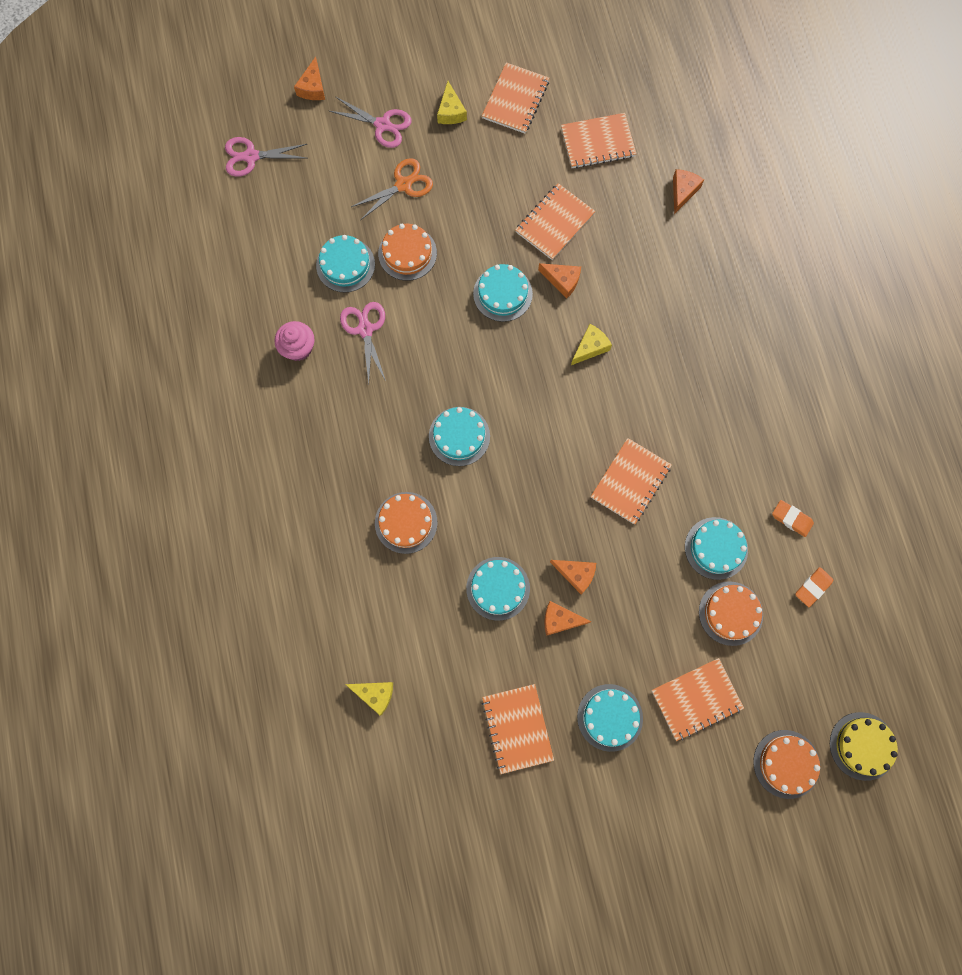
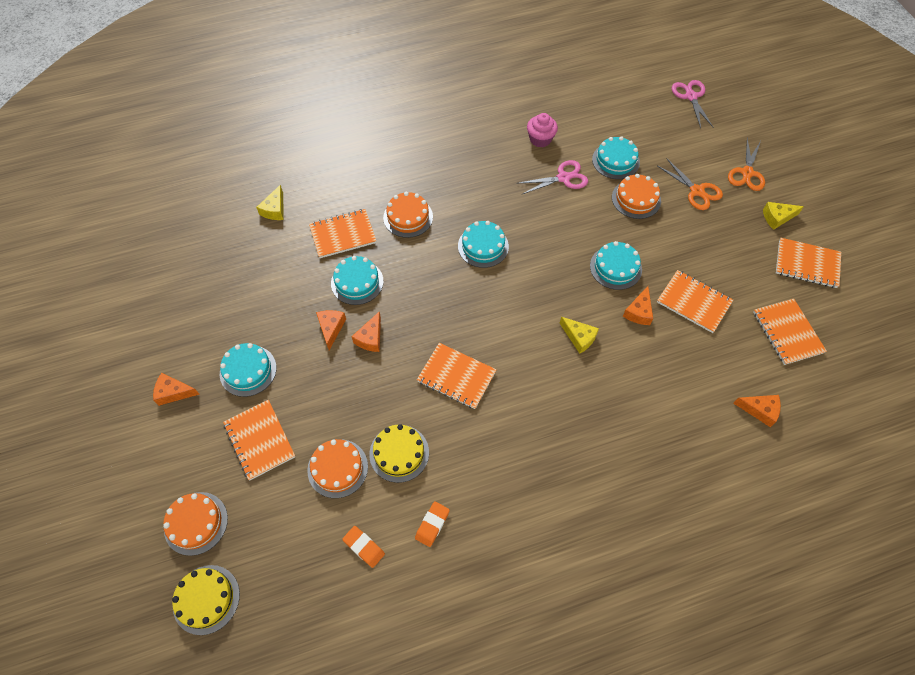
camera: 85 degrees right, 15 degrees down
(313, 87) = (764, 126): orange cheese -> orange cheese (174, 392)
(383, 125) = (747, 173): pink scissors -> orange scissors
(517, 728) = (243, 303): orange notebook -> orange notebook (343, 235)
(716, 548) = (399, 453): turquoise cake -> yellow cake

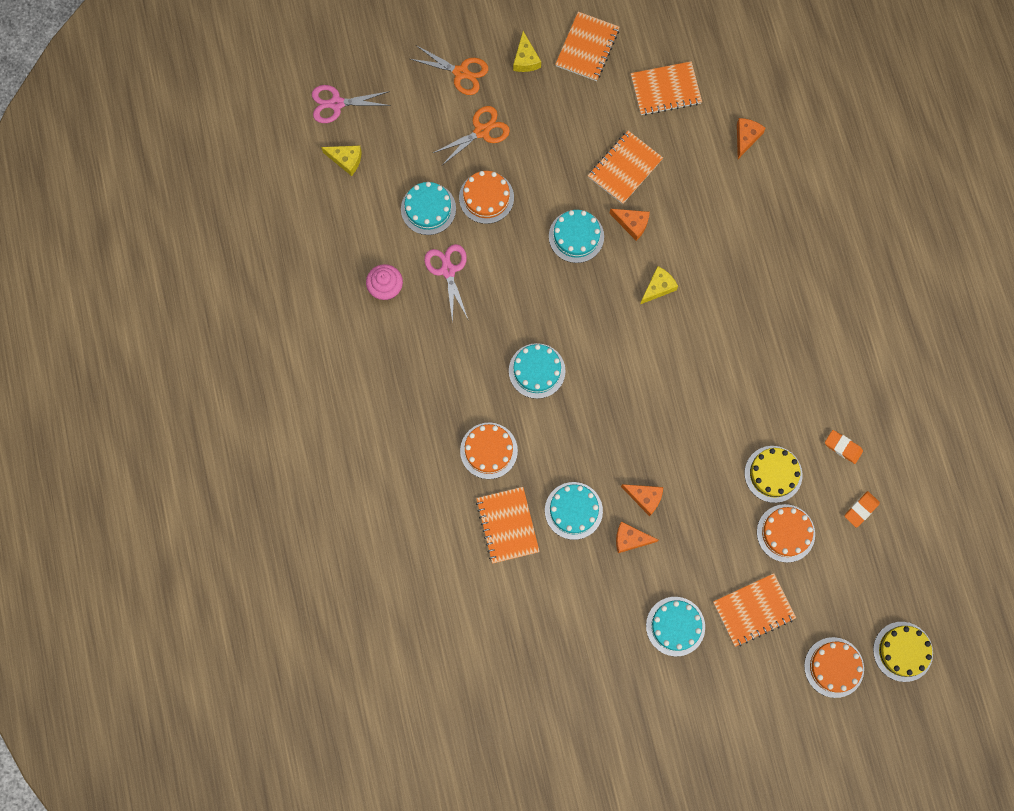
camera: 85 degrees left, 15 degrees up
(174, 392) = (696, 703): orange cheese -> none
(275, 209) = (463, 606): yellow cheese -> yellow cheese (346, 160)
(456, 376) = (695, 413): orange notebook -> none

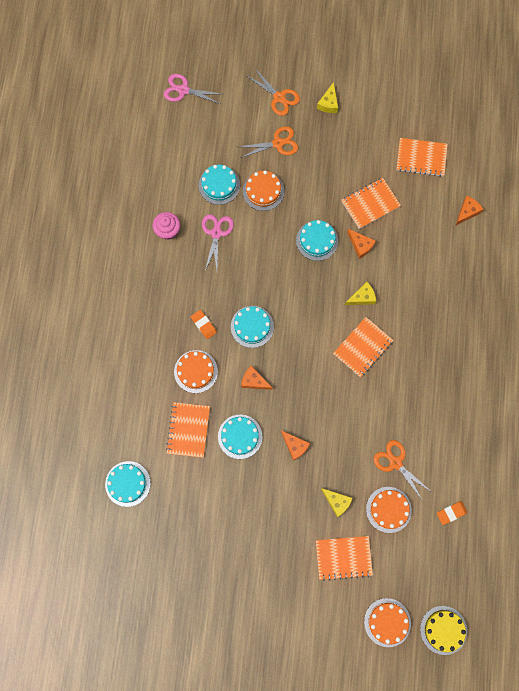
camera: 20 degrees right, 0 degrees up
(346, 160) = (175, 131): yellow cheese -> yellow cheese (337, 502)
(587, 47) = (375, 109): orange notebook -> orange notebook (362, 347)
(630, 539) = (273, 472): orange cheese -> orange cheese (254, 381)
(675, 626) = (281, 548): turquoise cake -> turquoise cake (127, 483)
(773, 474) = (395, 462): yellow cake -> orange scissors
(843, 447) = (454, 462): orange eraser -> orange eraser (203, 325)

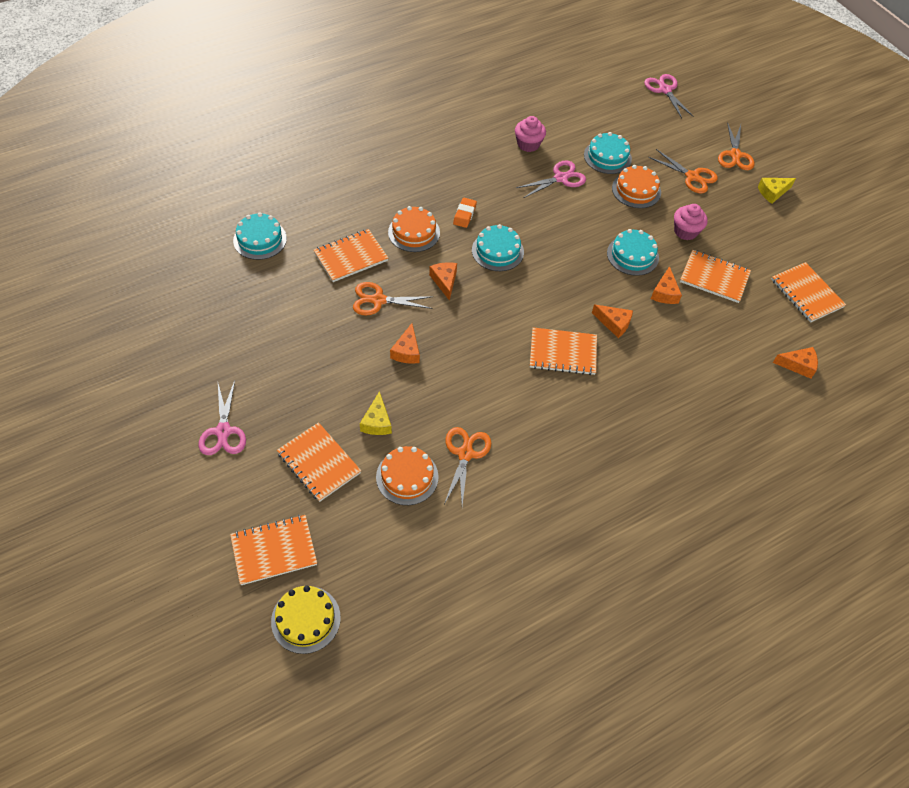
camera: 50 degrees right, 20 degrees down
(240, 436) = (378, 300): turquoise cake -> orange scissors
(280, 604) = (223, 431): none -> pink scissors
(321, 189) = (685, 231): none -> pink cupcake
(362, 297) = (614, 323): yellow cheese -> orange cheese
(387, 622) = (274, 550): orange cake -> orange notebook
(451, 513) = (454, 544): orange eraser -> none

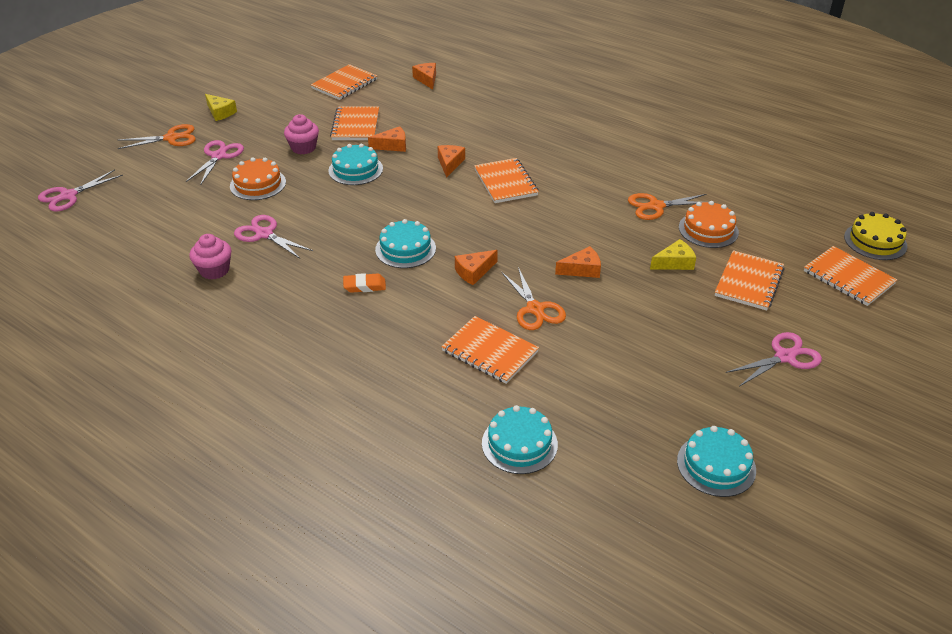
camera: 110 degrees left, 15 degrees down
(414, 232) = (417, 315): orange cake -> none
(607, 157) = (211, 211): turquoise cake -> turquoise cake (716, 465)
(692, 177) = (219, 156): orange scissors -> pink scissors

